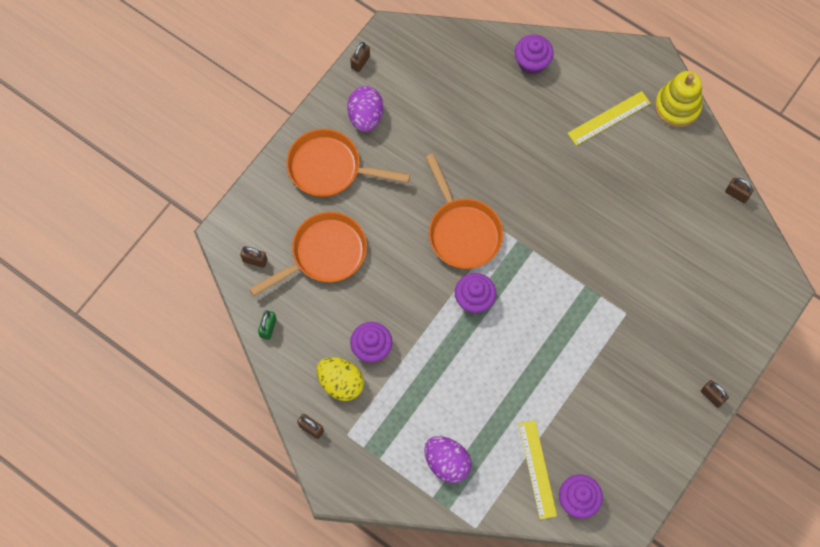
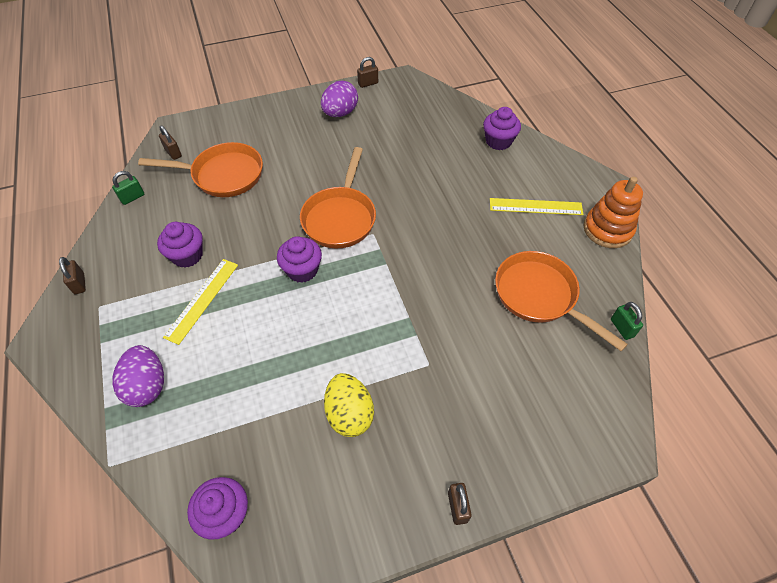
camera: 35 degrees right, 15 degrees down
(330, 168) = (284, 128): orange pan -> orange pan (539, 296)
(341, 383) = (137, 265): yellow egg -> yellow egg (349, 414)
(537, 469) = (217, 452): yellow ruler -> yellow ruler (202, 300)
(677, 106) = (607, 229): yellow stacking toy -> orange stacking toy
(736, 194) = (622, 328): brown padlock -> green padlock

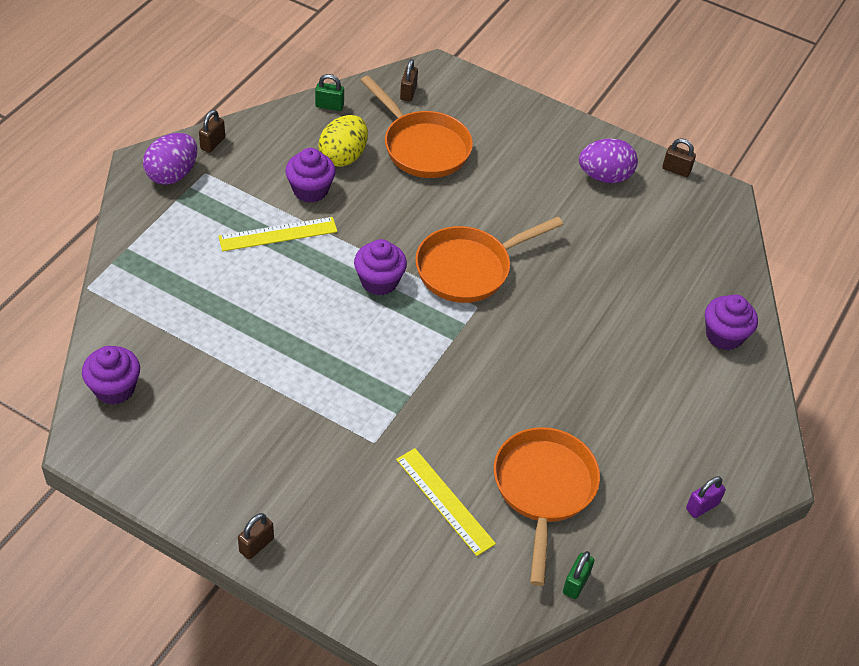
camera: 45 degrees right, 5 degrees down
(147, 386) = (169, 259): purple egg -> purple egg (172, 174)
(349, 414) = (270, 413): yellow egg -> yellow egg (343, 156)
(535, 206) = (663, 422): yellow ruler -> yellow ruler (444, 501)
(607, 229) = (702, 506): orange stacking toy -> purple padlock

